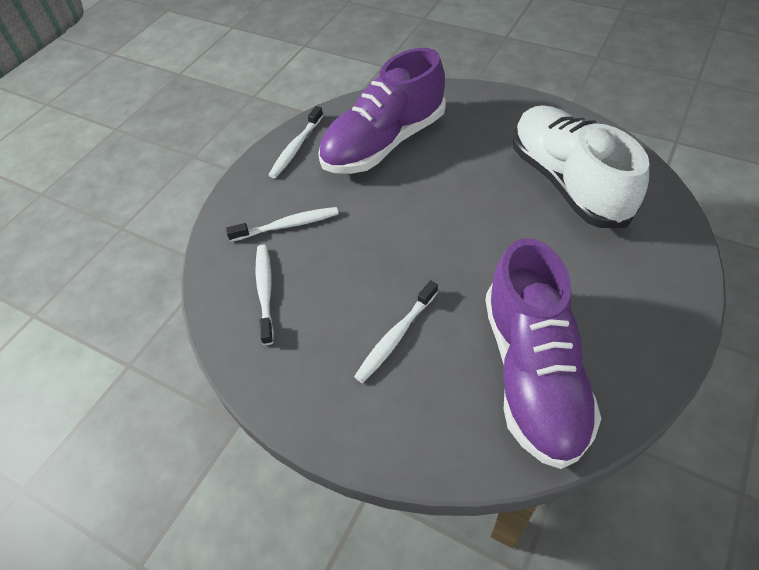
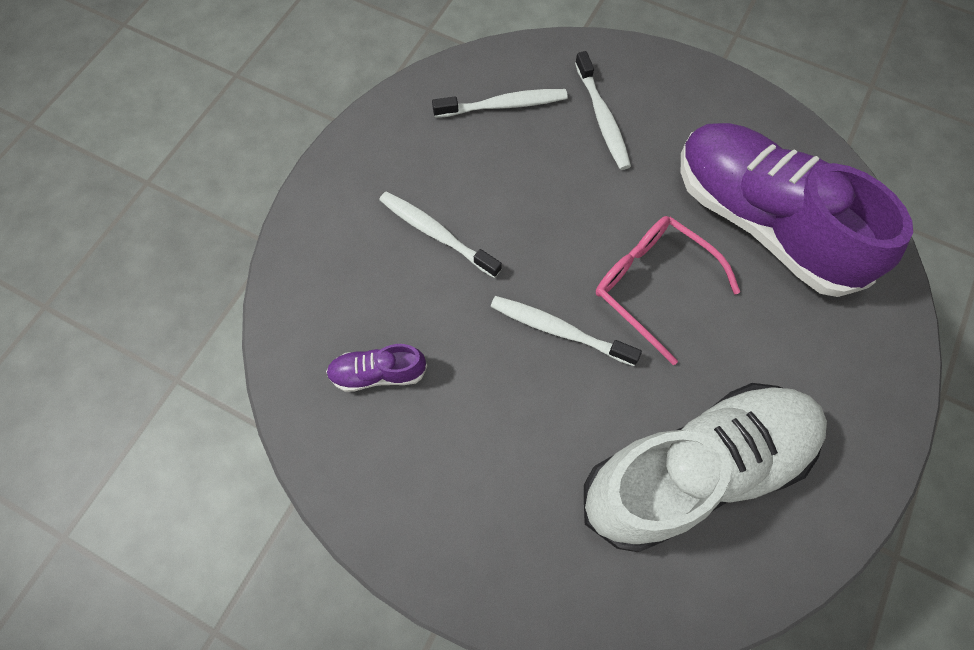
camera: 85 degrees right, 15 degrees up
(296, 148) = (743, 117): white toothbrush -> white toothbrush (559, 330)
(435, 200) = (651, 285): none -> pink glasses
(533, 373) = (378, 373): purple shoe -> purple shoe, size x0.41

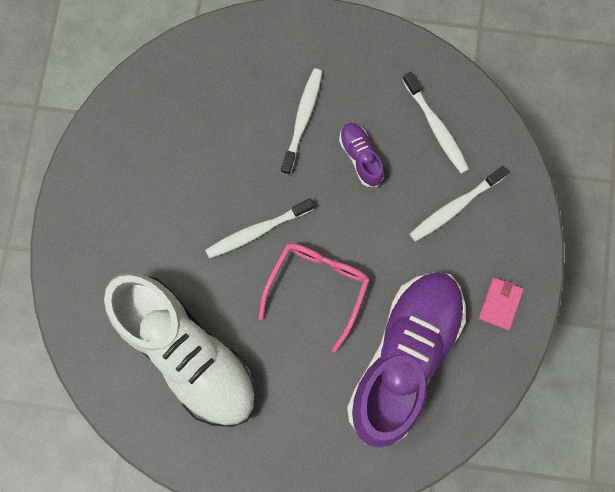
camera: 70 degrees right, 10 degrees up
(378, 373) = (183, 121): purple shoe -> purple shoe (360, 157)
(559, 330) = (257, 231): white toothbrush -> white toothbrush turned 120 degrees counterclockwise
(724, 113) = (500, 304): none -> pink wallet

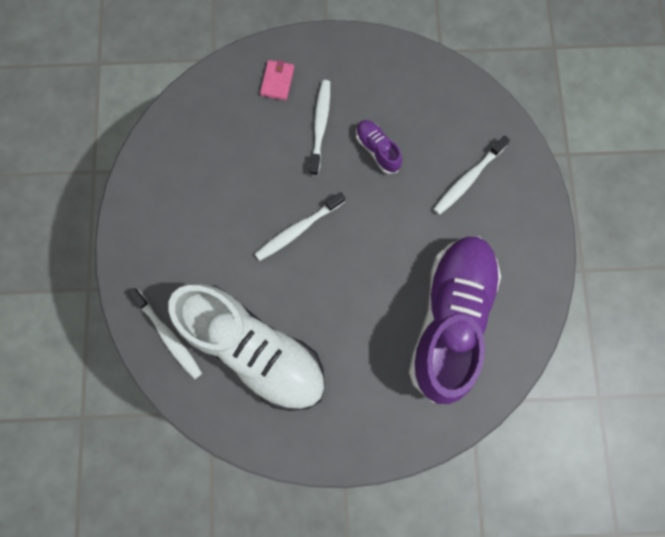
camera: 10 degrees left, 0 degrees up
(318, 286) = (361, 269): pink glasses -> none
(436, 127) = (438, 113): white toothbrush -> white toothbrush (168, 336)
(500, 304) = (524, 256): pink wallet -> pink wallet (277, 81)

